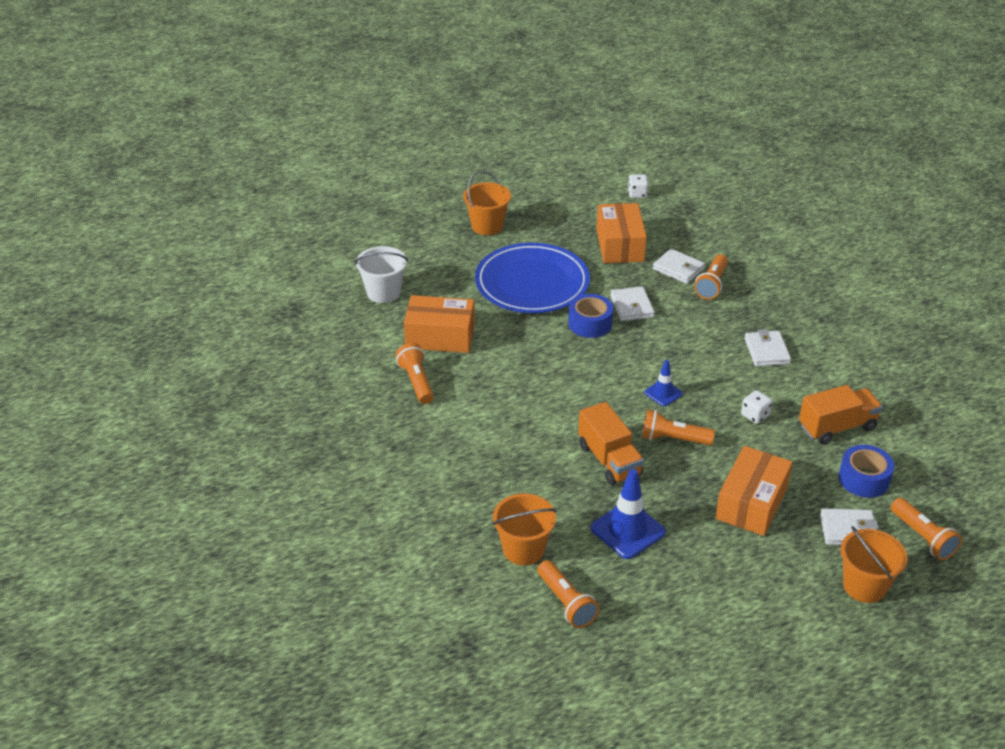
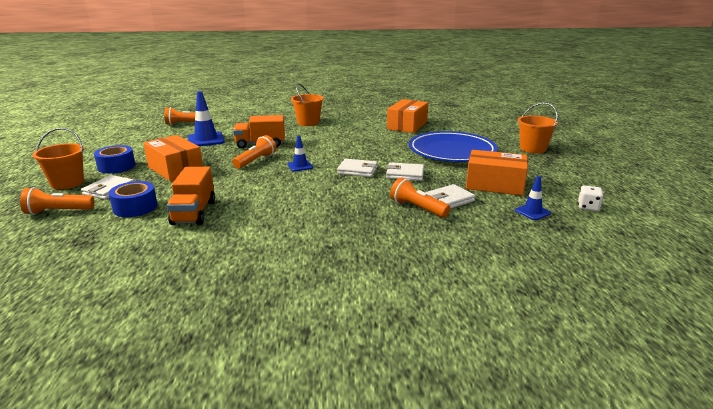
camera: 110 degrees right, 15 degrees down
(383, 292) = (459, 119): white bucket -> none
(416, 382) = (370, 118): orange flashlight -> none
(523, 549) = (227, 122): orange bucket -> orange bucket (308, 123)
(590, 323) = (393, 159): blue tape -> blue tape (116, 166)
(670, 222) = (532, 212): none -> blue traffic cone
(755, 415) = (244, 188): white dice -> none
(766, 351) = (308, 209): white wallet -> white wallet (357, 170)

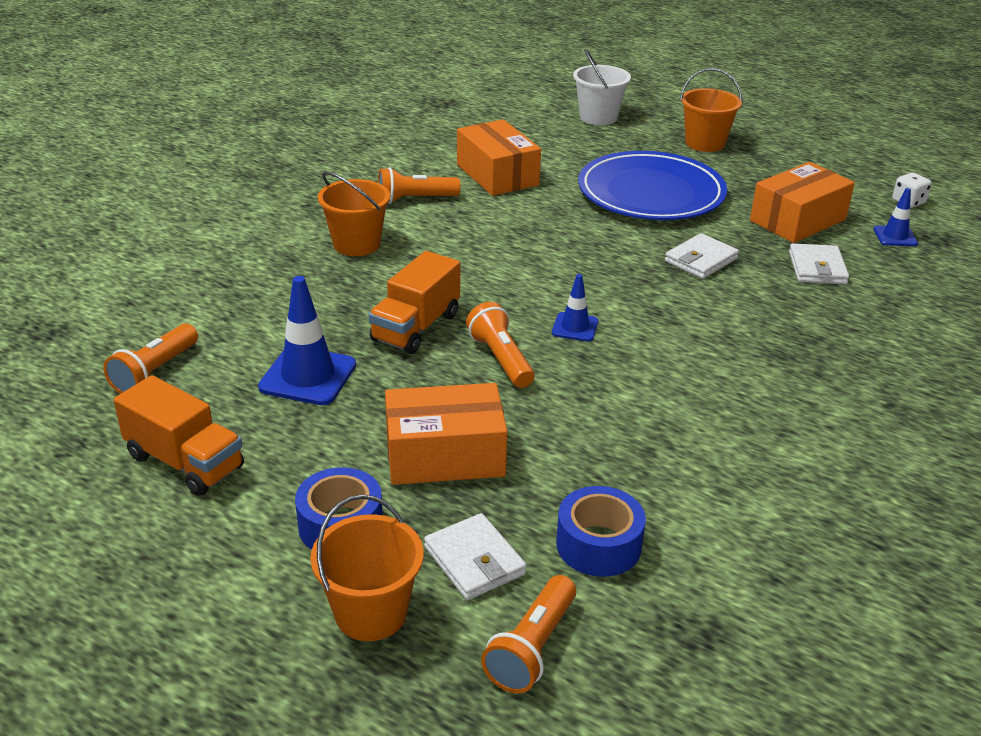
camera: 55 degrees left, 10 degrees up
(194, 212) = (679, 486): orange truck -> orange truck (185, 462)
(357, 170) = (647, 288): white wallet -> none
(417, 208) = (825, 299): orange flashlight -> orange flashlight (415, 199)
(505, 126) = (598, 117): none -> white bucket

